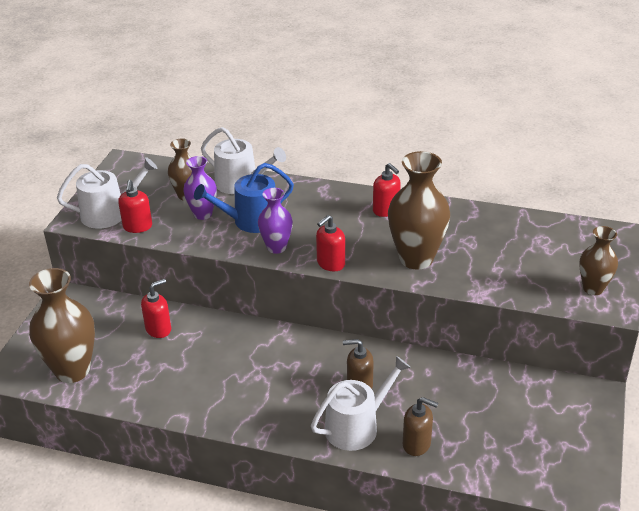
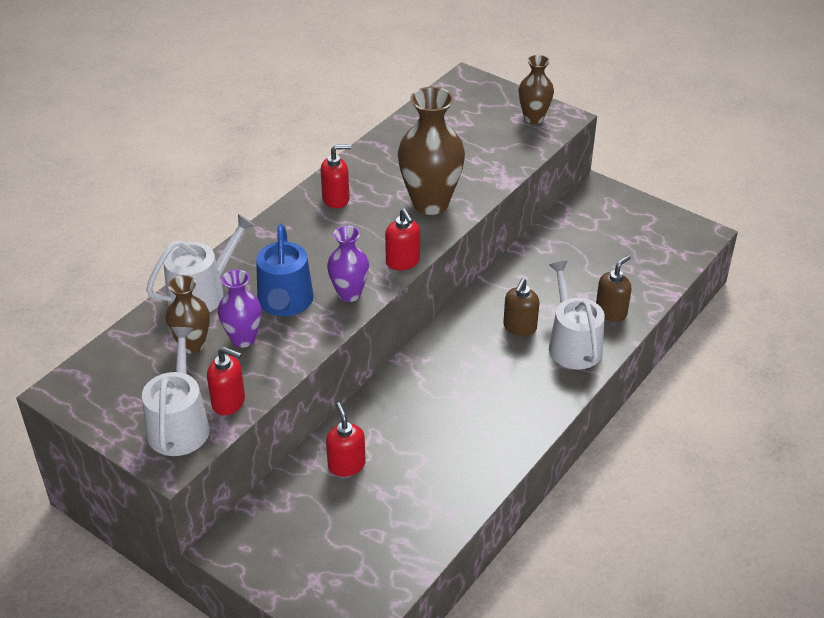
camera: 70 degrees left, 5 degrees up
(72, 370) = (377, 560): brown vase -> none

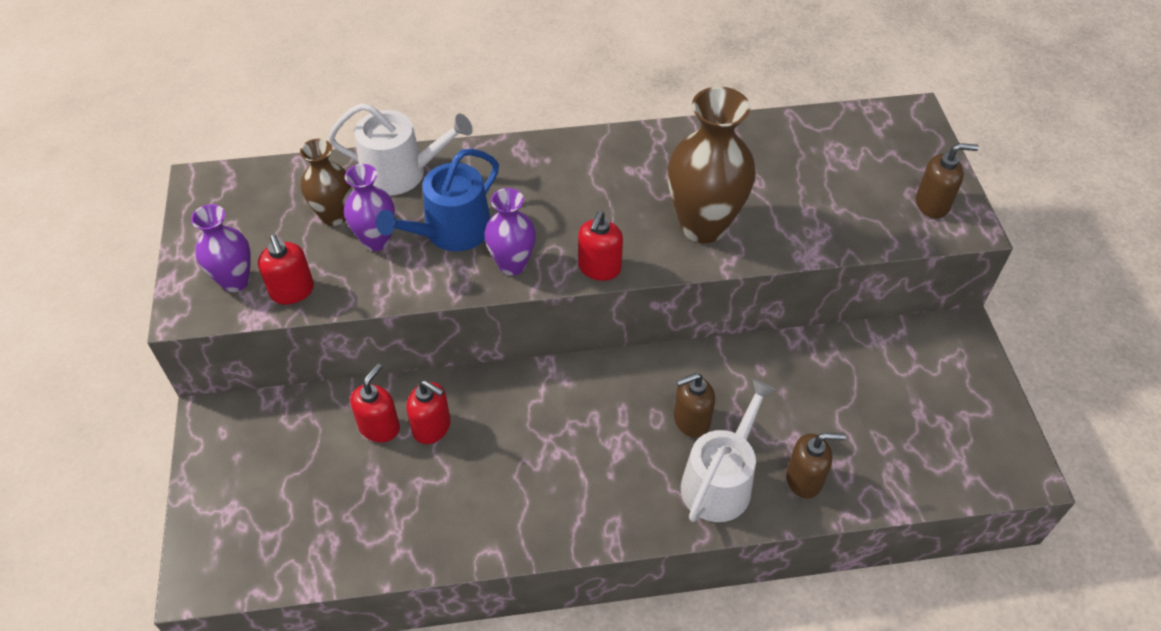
camera: 45 degrees right, 10 degrees up
(179, 424) = (235, 281): white watering can -> purple vase
(336, 199) = (622, 160): red soap dispenser -> red soap dispenser (432, 427)
(533, 118) = (932, 204): brown vase -> brown soap dispenser

